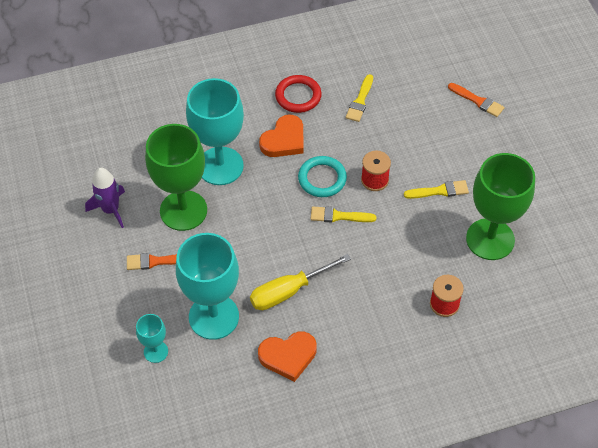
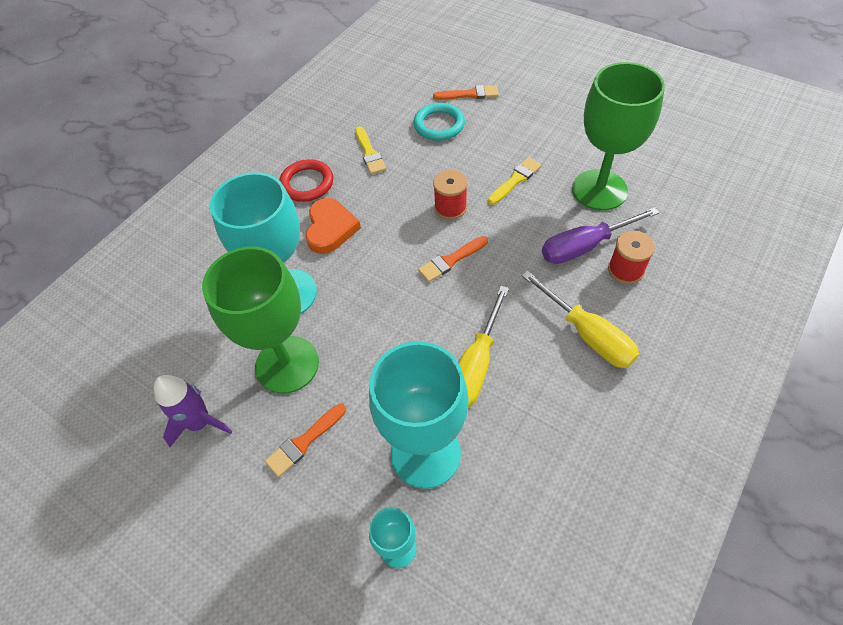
camera: 35 degrees left, 0 degrees up
(288, 356) = (543, 433): orange heart -> none
(322, 179) = (401, 238): turquoise ring -> turquoise ring (439, 125)
(339, 216) = (451, 260): yellow brush -> orange brush
(374, 323) = (587, 334): none -> yellow screwdriver
(435, 270) = (585, 246): none -> purple screwdriver

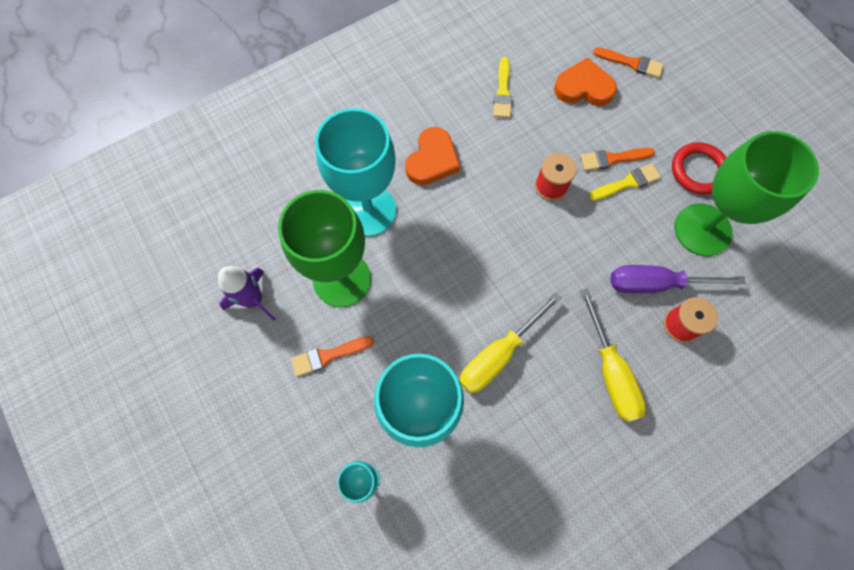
camera: 20 degrees right, 15 degrees up
(307, 183) = (431, 101): red ring -> red ring (698, 170)
(439, 125) = (583, 87): turquoise ring -> orange heart
(451, 260) = (525, 242): orange brush -> orange brush (612, 159)

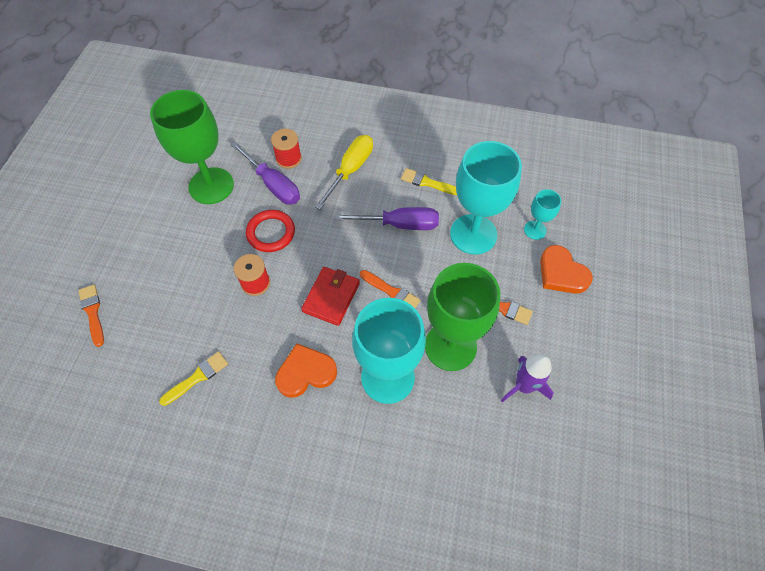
camera: 135 degrees left, 10 degrees down
(479, 230) = (331, 297): none -> red wallet
(498, 354) = (399, 224): yellow screwdriver -> purple screwdriver
(583, 87) = (145, 326): orange heart -> orange heart (561, 273)
(612, 159) = (198, 264): orange brush -> orange brush (391, 292)
(627, 183) = (211, 244): yellow brush -> yellow brush (427, 182)
(698, 170) = (164, 214): red ring -> red ring (271, 233)

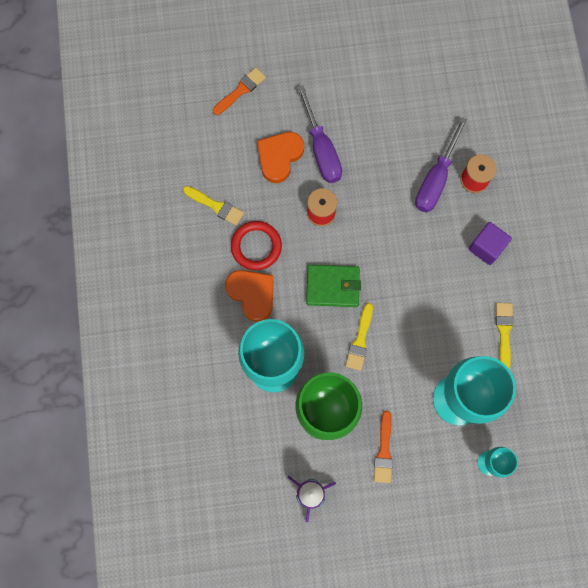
camera: 70 degrees right, 15 degrees up
(211, 186) = (409, 121): green goblet -> none
(271, 233) = (379, 202): red ring -> red ring (256, 246)
(331, 297) = (332, 286): red wallet -> green wallet
(350, 170) = (486, 247): yellow screwdriver -> purple cube
(391, 292) = (360, 340): orange brush -> yellow brush
(399, 224) = (439, 321): purple screwdriver -> purple screwdriver (321, 149)
(561, 273) = (447, 503): orange heart -> orange heart (279, 157)

